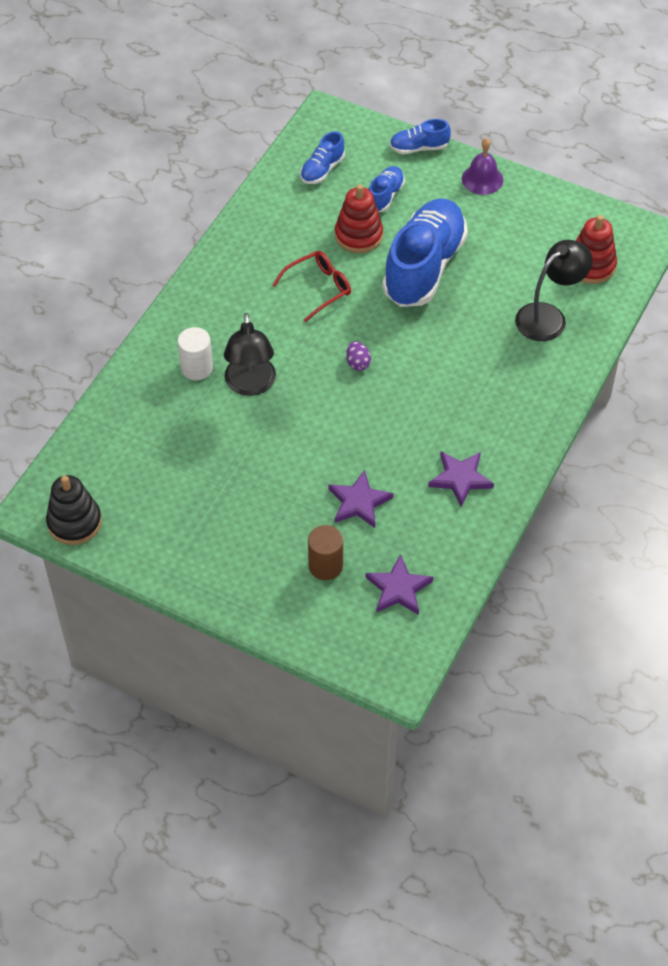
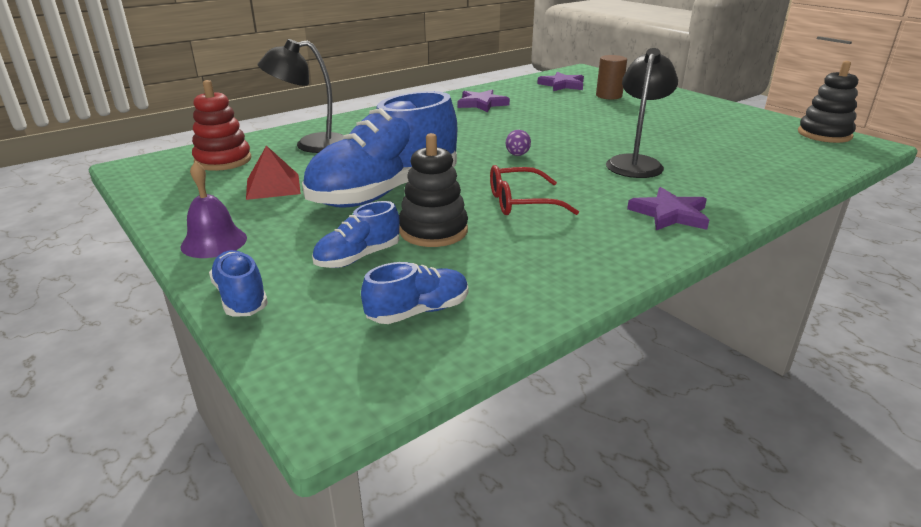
camera: 155 degrees left, 25 degrees down
(196, 368) = (694, 181): white cylinder -> none
(358, 235) = (433, 231): red stacking toy -> black stacking toy
(359, 502) = (567, 108): purple star -> purple star (670, 214)
(419, 148) = (241, 298): blue shoe -> blue shoe turned 135 degrees counterclockwise
(511, 246) = (273, 186): none -> red pyramid

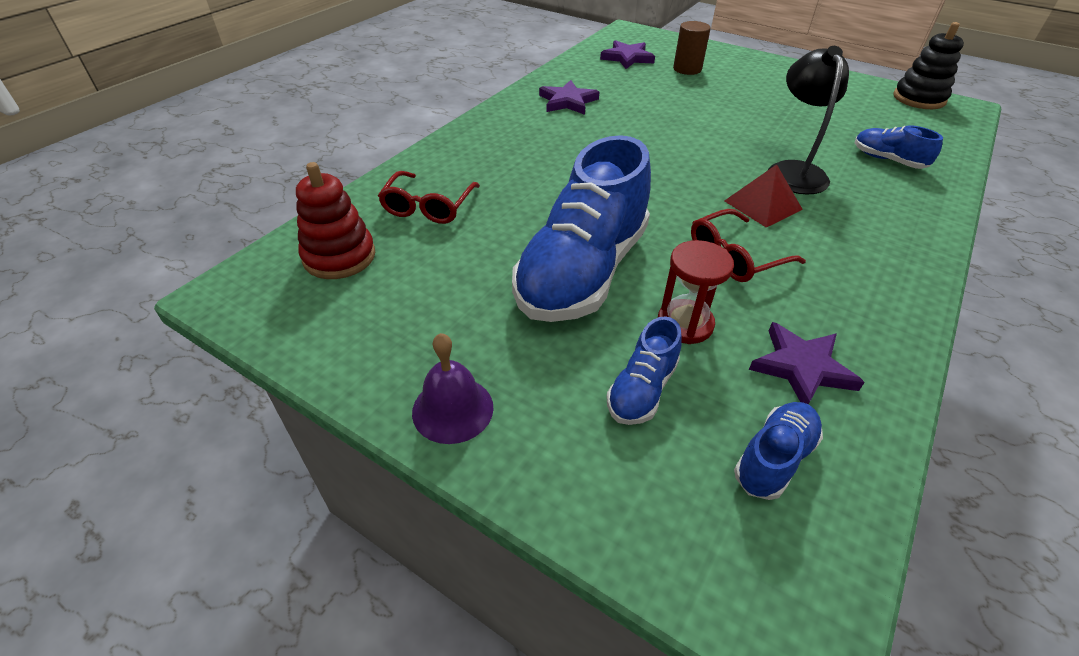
camera: 20 degrees left, 15 degrees up
(241, 298) = (567, 498): blue shoe -> blue shoe (887, 160)
(273, 186) = (443, 290): red pyramid -> red pyramid (763, 205)
(311, 145) = (428, 206): black lamp -> red glasses
(433, 231) = (685, 324): black stacking toy -> red hourglass
(517, 155) = (672, 180): purple egg -> none
(670, 214) = (882, 242): purple star -> purple star (802, 367)

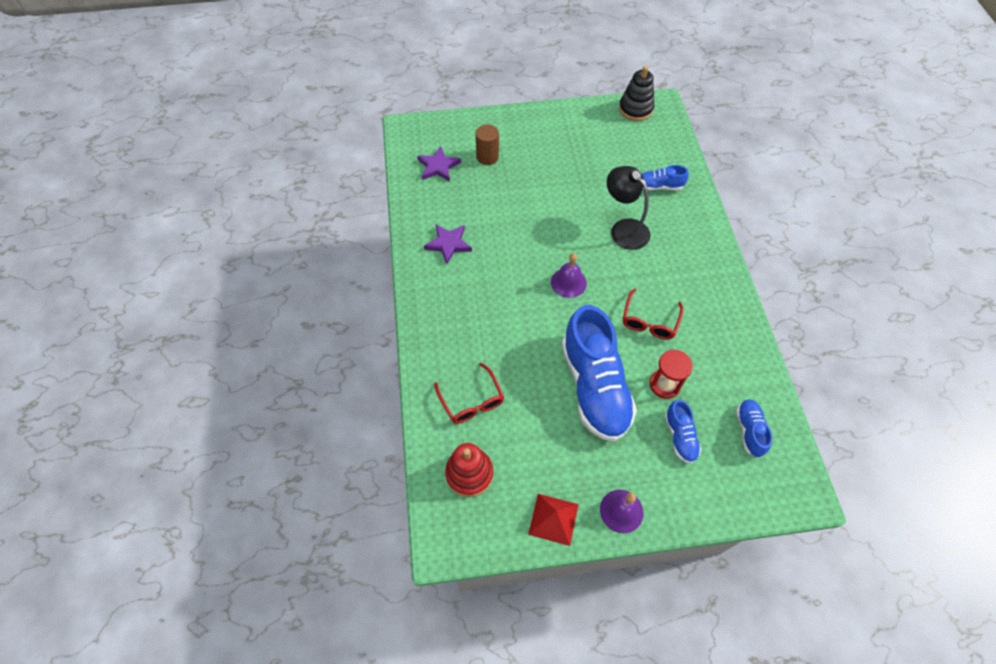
camera: 40 degrees left, 15 degrees up
(664, 178) = (568, 282): none -> purple bell
(763, 205) = (631, 270): red pyramid -> red pyramid (553, 519)
(802, 367) = (725, 373): purple star -> none

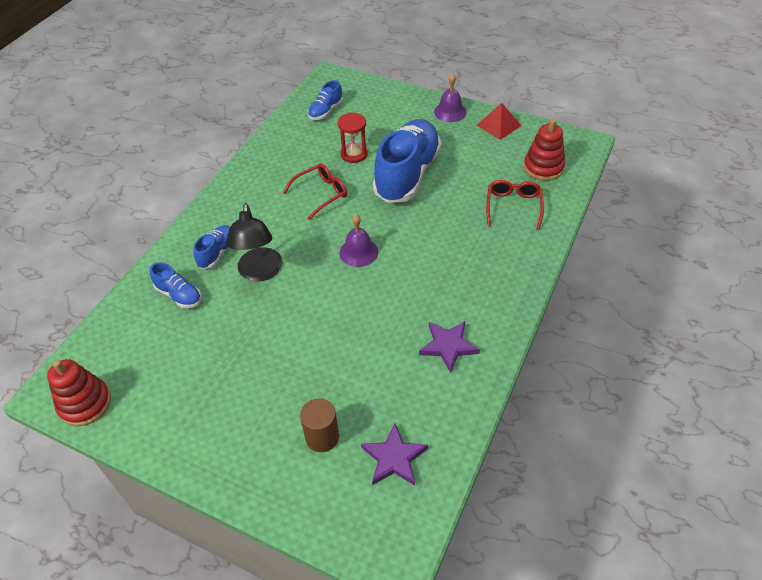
camera: 145 degrees left, 10 degrees down
(635, 109) = (85, 403): black stacking toy -> red stacking toy
(680, 436) = (374, 126): blue shoe -> blue shoe (217, 253)

